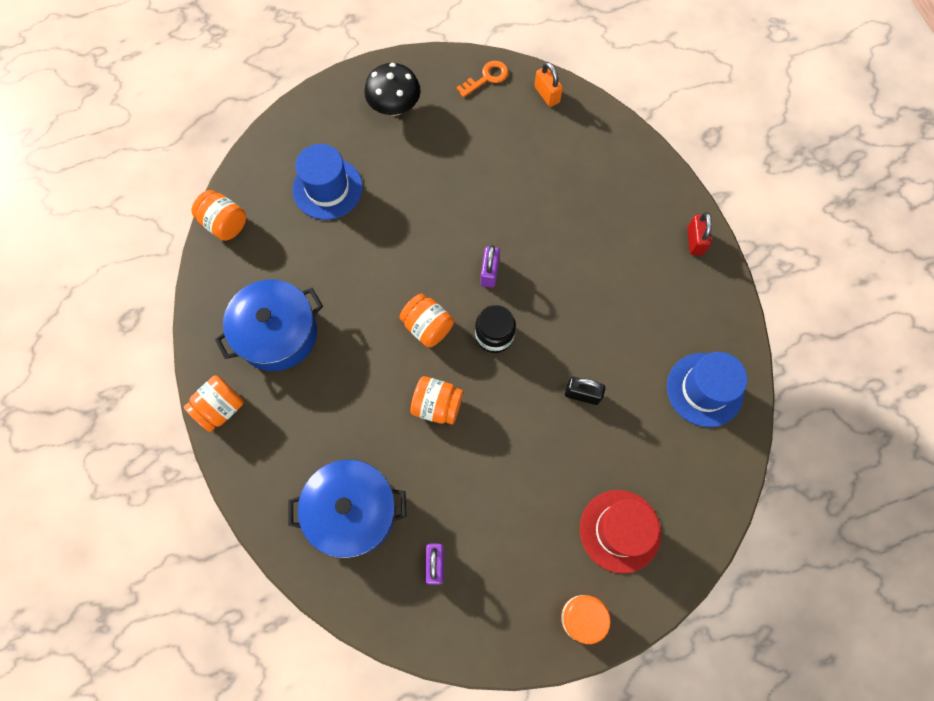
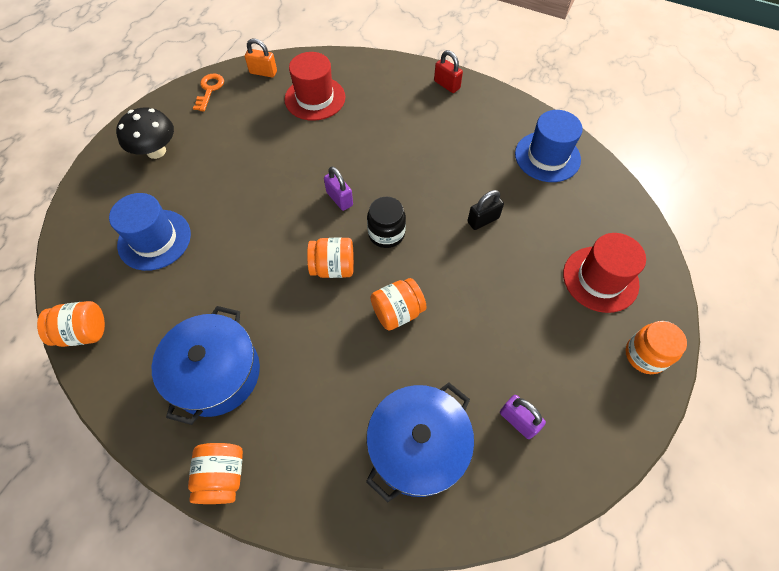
camera: 45 degrees left, 10 degrees down
(564, 158) = (315, 98): none -> red hat

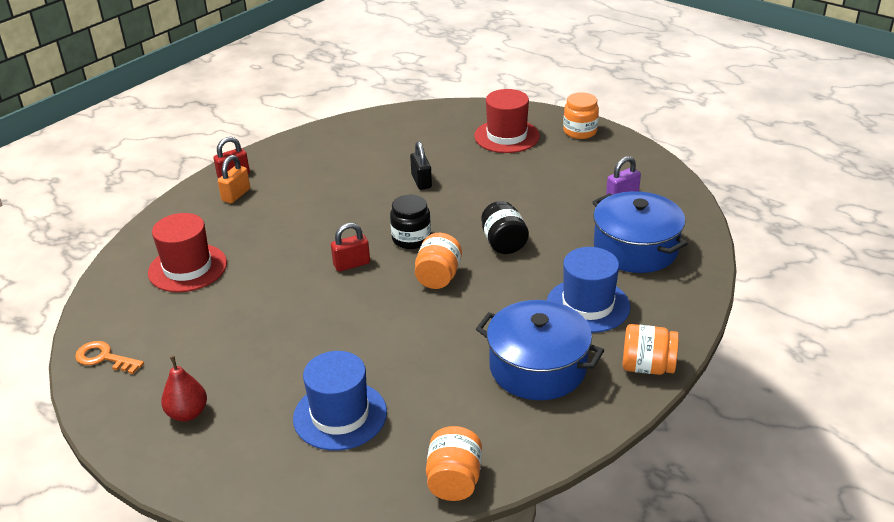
camera: 75 degrees left, 25 degrees down
(156, 151) = (188, 413): black mushroom -> red pear
(263, 72) = (108, 307): orange padlock -> orange padlock (236, 195)
(339, 199) = (351, 264): purple padlock -> red padlock
(397, 312) = (503, 243): orange jar -> black jar
(547, 156) = (366, 136): blue hat -> blue hat (588, 305)

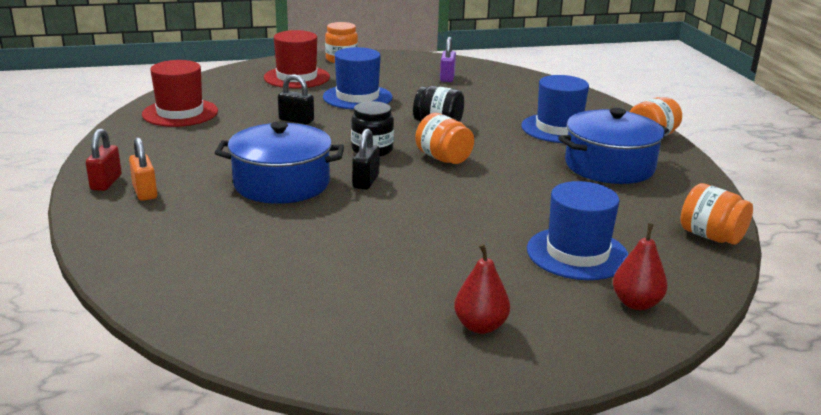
camera: 55 degrees left, 10 degrees down
(104, 358) = (309, 349): orange key -> none
(187, 268) = (226, 253): red hat -> red hat (180, 113)
(287, 476) = (636, 303): none -> red pear
(351, 264) = (366, 181): red padlock -> black padlock
(507, 181) = (357, 97): none -> blue hat
(635, 249) = (515, 95): blue pot -> blue pot (282, 183)

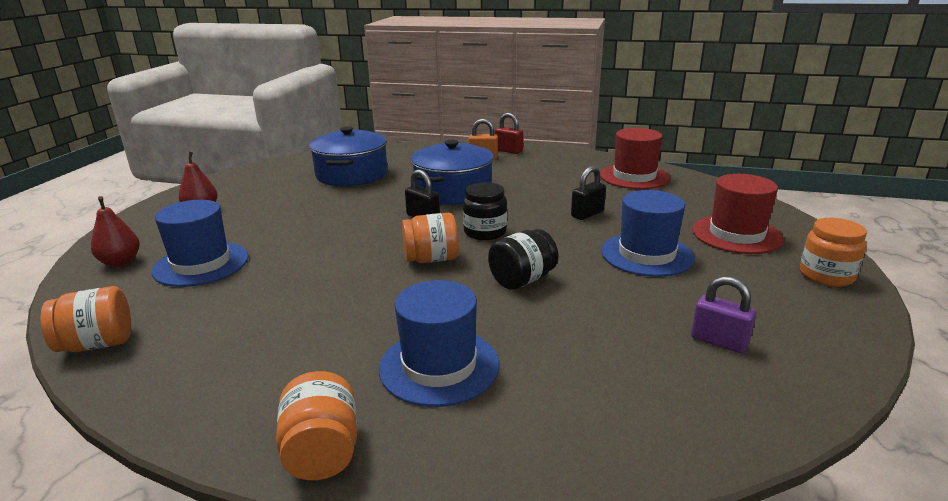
camera: 120 degrees right, 0 degrees up
(609, 166) = (296, 355): blue pot -> blue pot (352, 174)

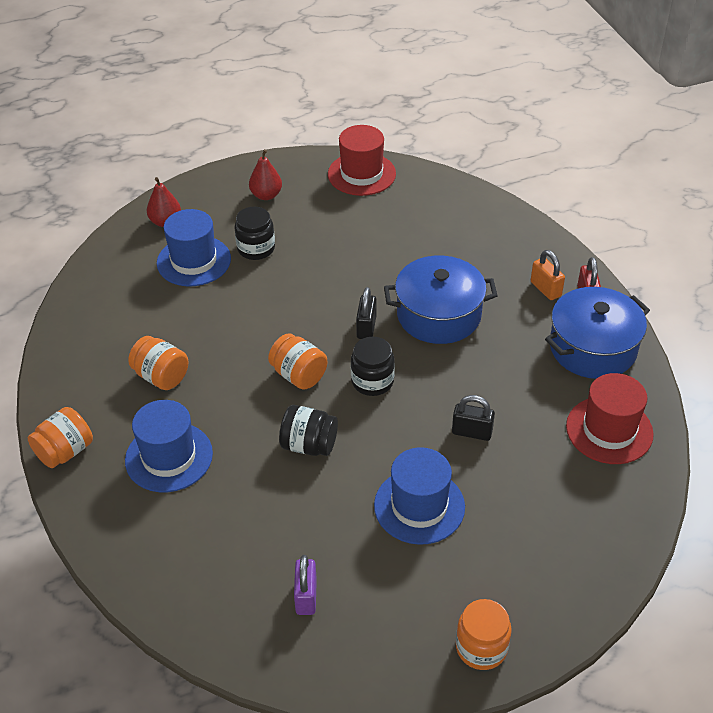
camera: 55 degrees right, 20 degrees up
(97, 344) = (82, 291): orange jar -> orange jar (161, 376)
(250, 232) = (256, 248): none -> black jar
(352, 174) = (412, 227): blue pot -> blue pot (593, 348)
(736, 234) = (521, 559): red hat -> red hat (361, 174)

